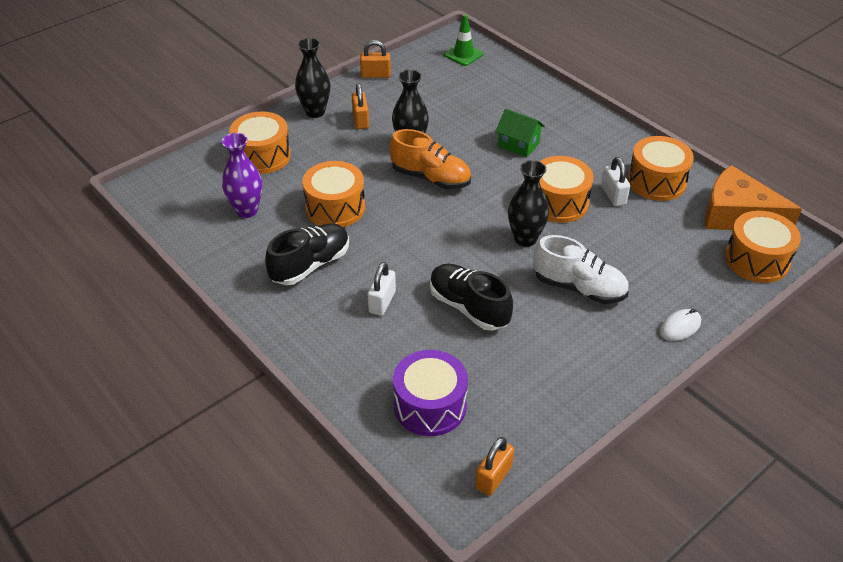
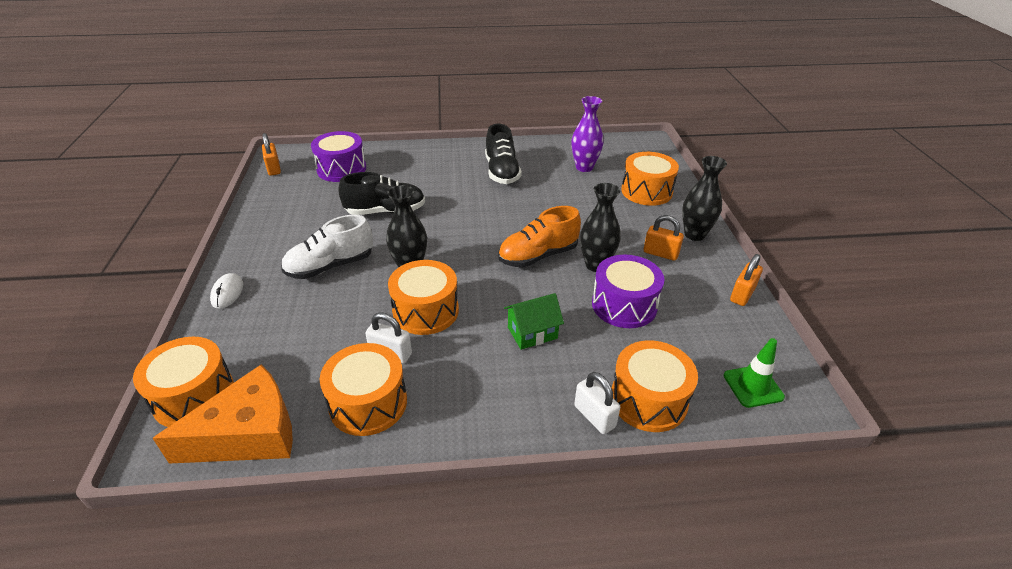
camera: 125 degrees right, 5 degrees down
(335, 208) = (549, 199): orange drum -> orange drum (648, 400)
(382, 302) = (436, 183): white padlock -> white padlock (594, 416)
(444, 118) = (624, 305): none -> purple drum

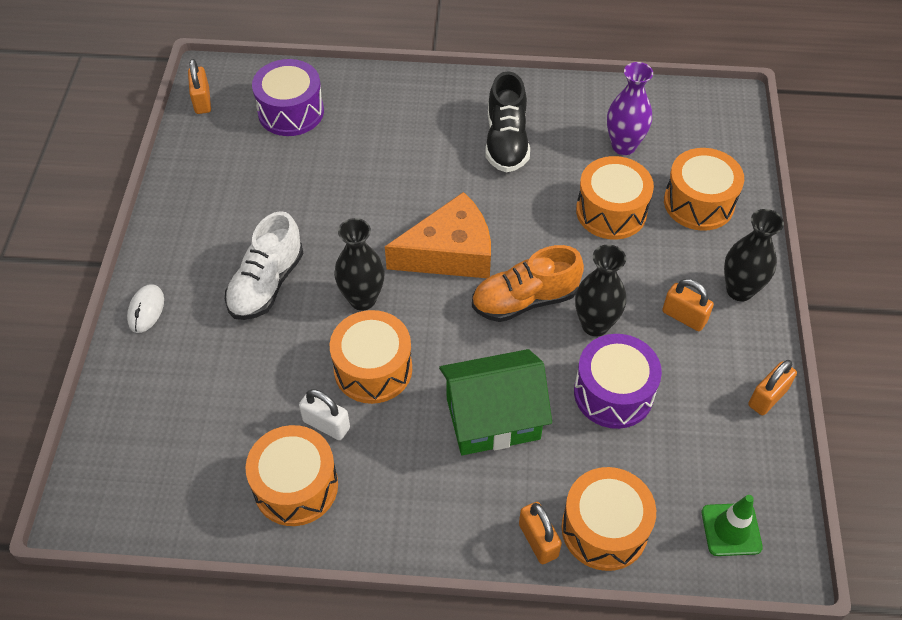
camera: 10 degrees right, 15 degrees up
(194, 396) = (114, 450): orange drum -> orange drum (611, 211)
(249, 433) = (170, 505): orange cheese -> orange cheese (450, 253)
(330, 266) = (266, 284): white shoe -> white shoe turned 45 degrees counterclockwise
(385, 211) = (342, 198): black shoe -> none
(532, 333) = (493, 418): green house -> green house, size x1.69
(594, 416) = (538, 540): white padlock -> orange padlock

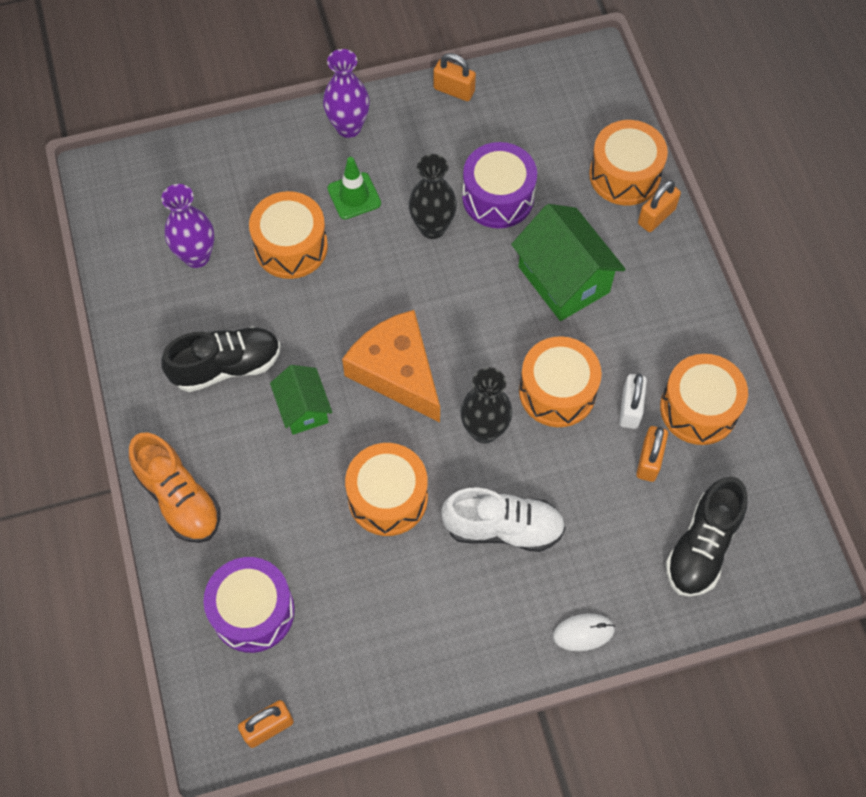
camera: 110 degrees left, 10 degrees up
(162, 430) = (702, 546): none -> black shoe
(444, 180) = (303, 409): none -> green house
(524, 300) = (428, 290): orange shoe -> orange shoe (179, 498)
(684, 316) = (395, 162): orange padlock -> orange padlock (649, 460)
(699, 203) = (253, 177): orange drum -> orange drum (388, 498)
(731, 529) = (584, 94): green traffic cone -> green traffic cone (354, 196)
(739, 290) = (348, 127): black vase -> purple vase

